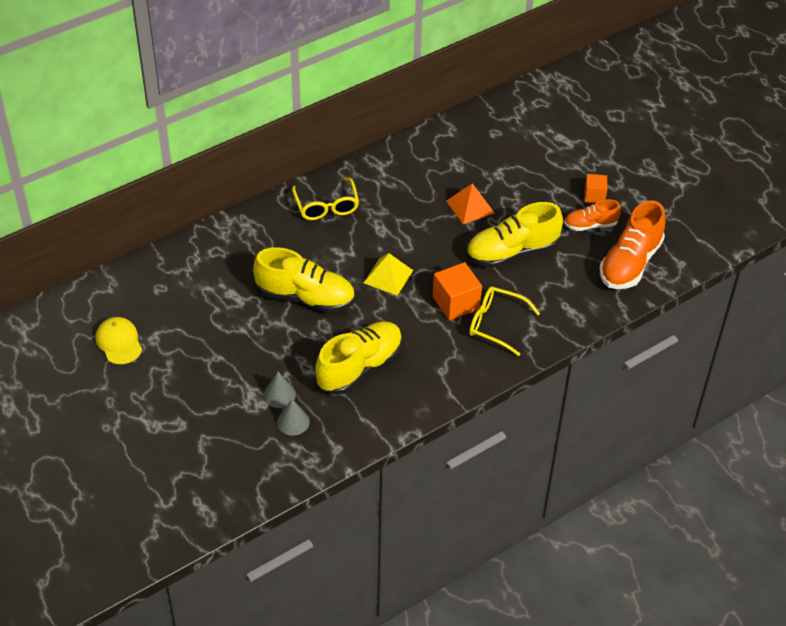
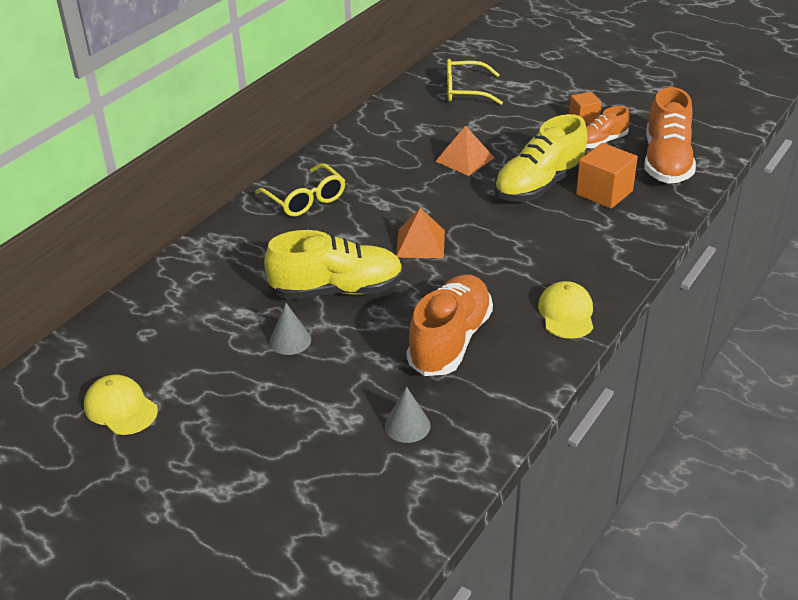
camera: 20 degrees left, 10 degrees down
(279, 395) = (370, 401): grey cone -> grey cone (290, 340)
(359, 367) = (450, 341): yellow shoe -> orange shoe
(388, 276) = (420, 243): yellow pyramid -> orange pyramid
(455, 374) = (566, 313): none -> yellow cap
(456, 303) = (514, 246): orange cube -> orange cube (604, 192)
(495, 324) = (573, 253): yellow glasses -> yellow glasses (465, 91)

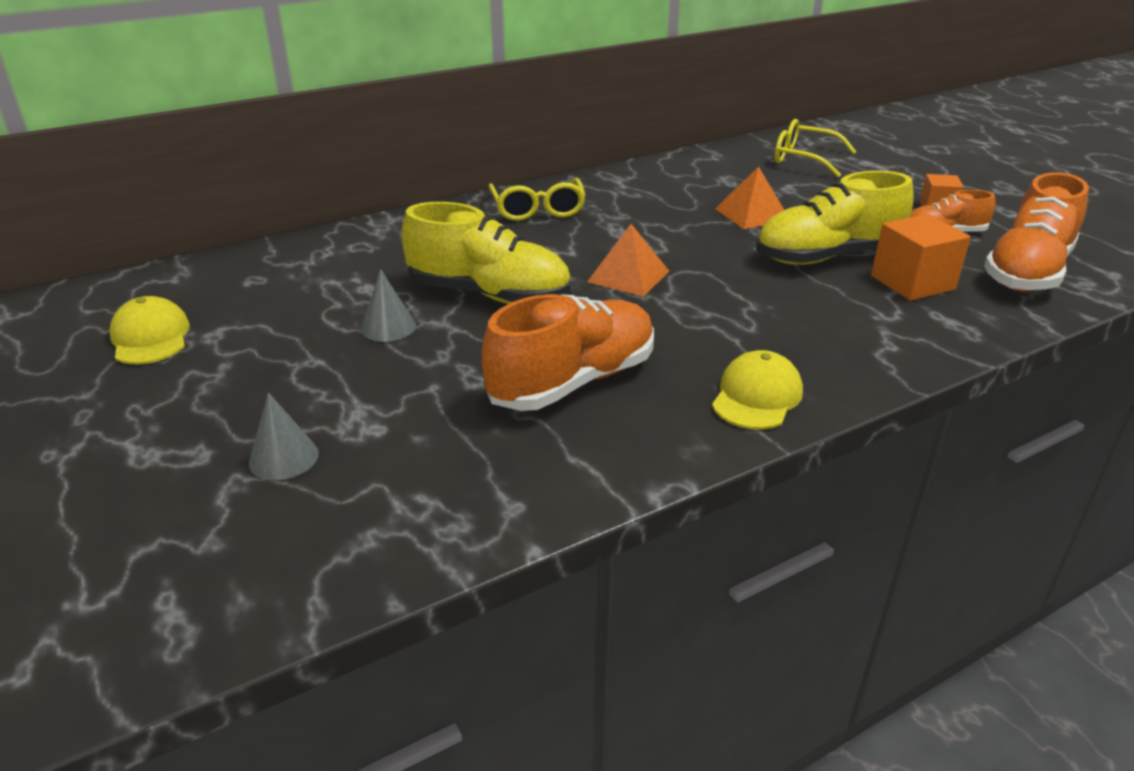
camera: 25 degrees right, 5 degrees down
(407, 425) = (429, 458): grey cone -> grey cone (283, 458)

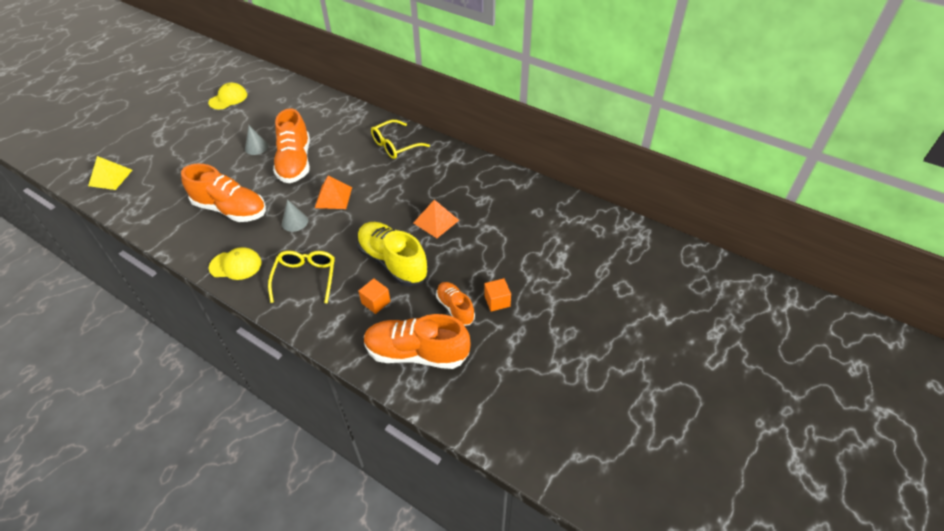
camera: 65 degrees right, 15 degrees up
(252, 560) = (110, 177): none -> yellow pyramid
(283, 458) = (162, 161): grey cone -> grey cone (295, 222)
(489, 295) = (295, 162): yellow shoe -> orange shoe
(803, 159) = (545, 224): yellow glasses -> yellow glasses (305, 278)
(912, 283) = (376, 302): orange cube -> orange cube, size x0.61

